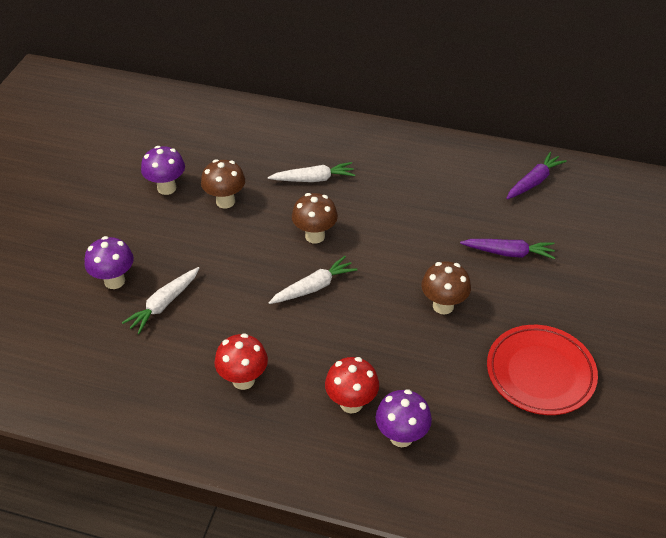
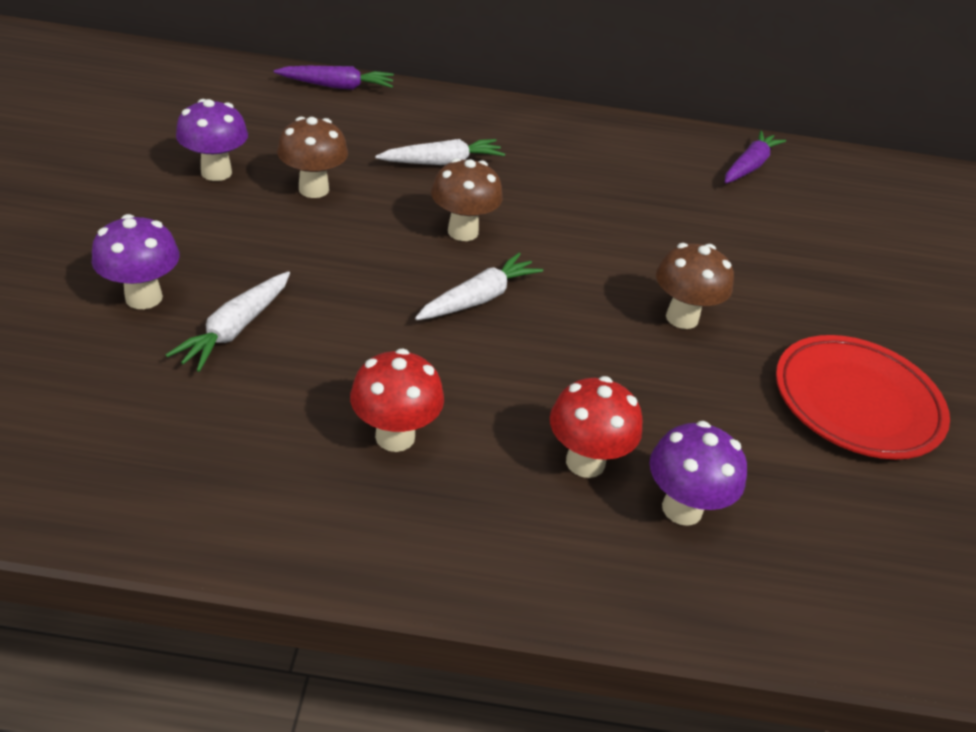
camera: 15 degrees left, 5 degrees down
(509, 253) = (749, 249): purple carrot -> purple carrot (337, 86)

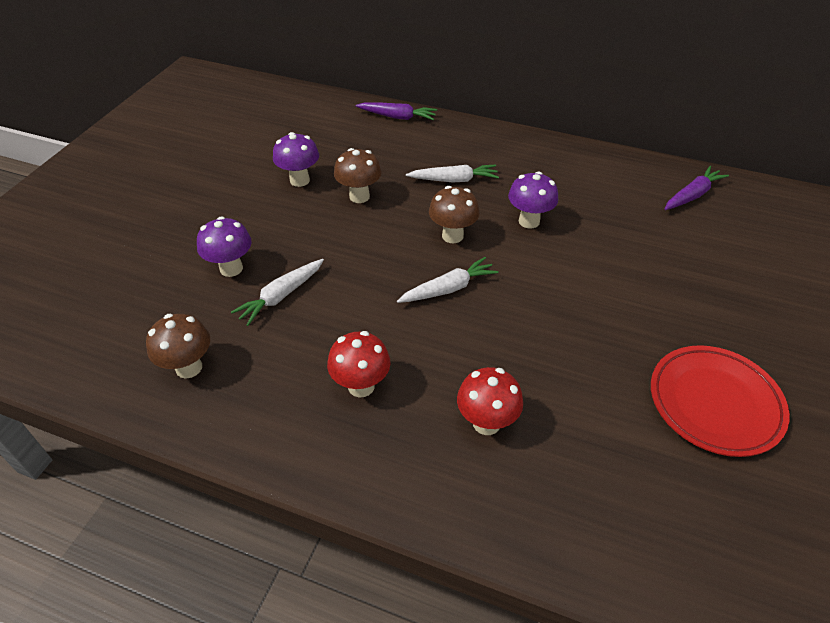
camera: 20 degrees right, 5 degrees up
(682, 318) = (595, 318): brown mushroom -> brown mushroom (189, 367)
(682, 508) = (546, 469): purple mushroom -> purple mushroom (529, 221)

